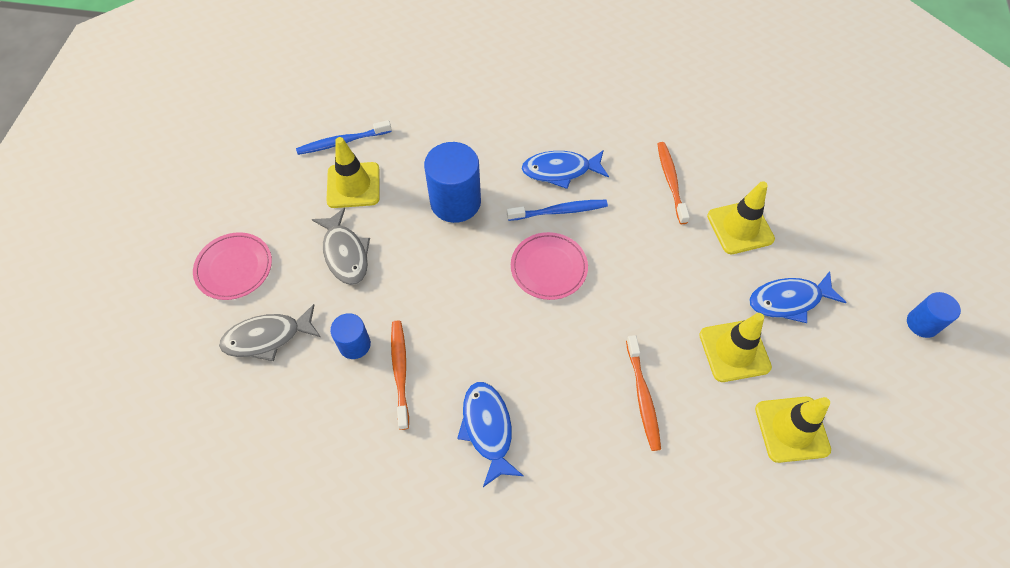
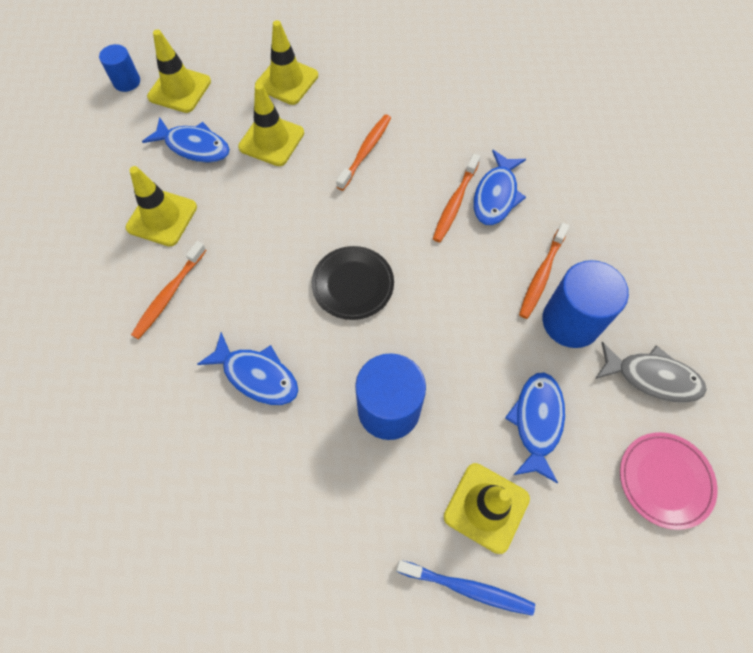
camera: 145 degrees left, 5 degrees up
(345, 253) = (537, 422): grey fish -> blue fish
(354, 344) = (571, 321): blue cylinder -> blue cylinder, size x1.77
(520, 395) = (455, 203): none -> orange toothbrush
(548, 268) = (353, 284): pink plate -> black plate
(559, 211) = (297, 332): blue toothbrush -> none
(870, 348) = (179, 89): none -> yellow traffic cone

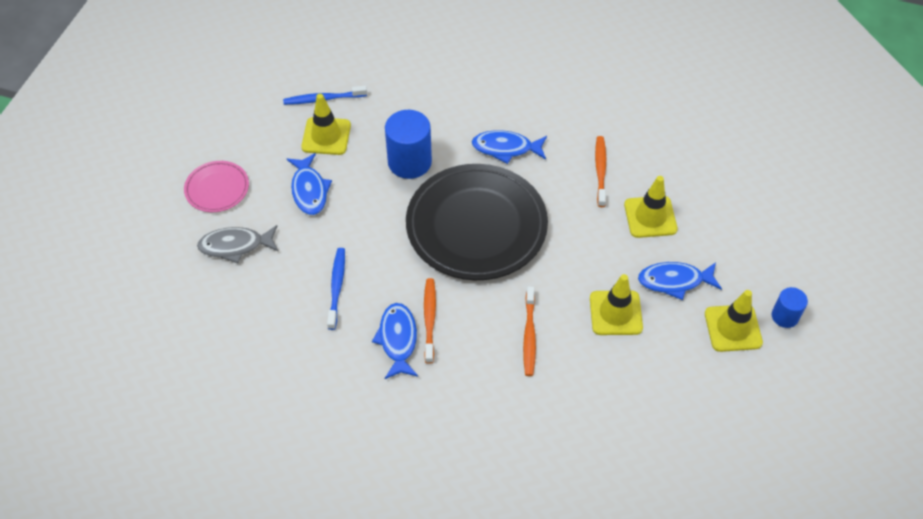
camera: 155 degrees right, 10 degrees down
(287, 81) = (645, 378): yellow traffic cone -> none
(353, 284) = (476, 226): black plate -> black plate, size x2.14
(541, 275) = (337, 287): orange toothbrush -> blue toothbrush
(571, 321) = (304, 261): blue cylinder -> none

